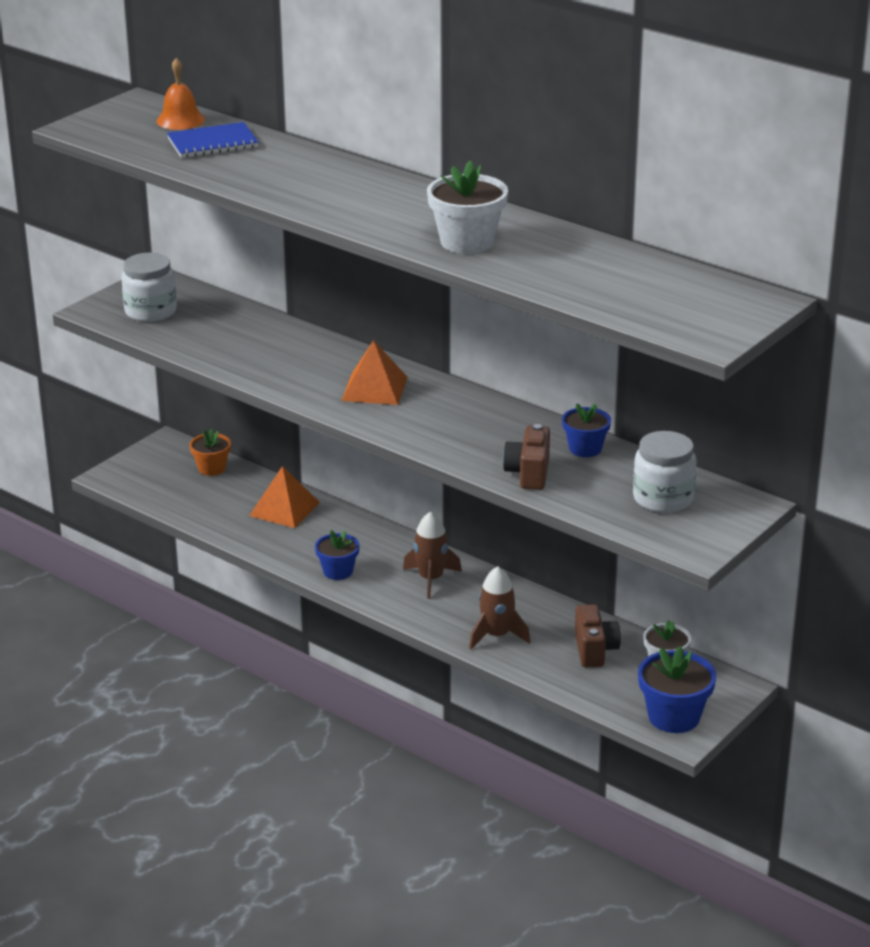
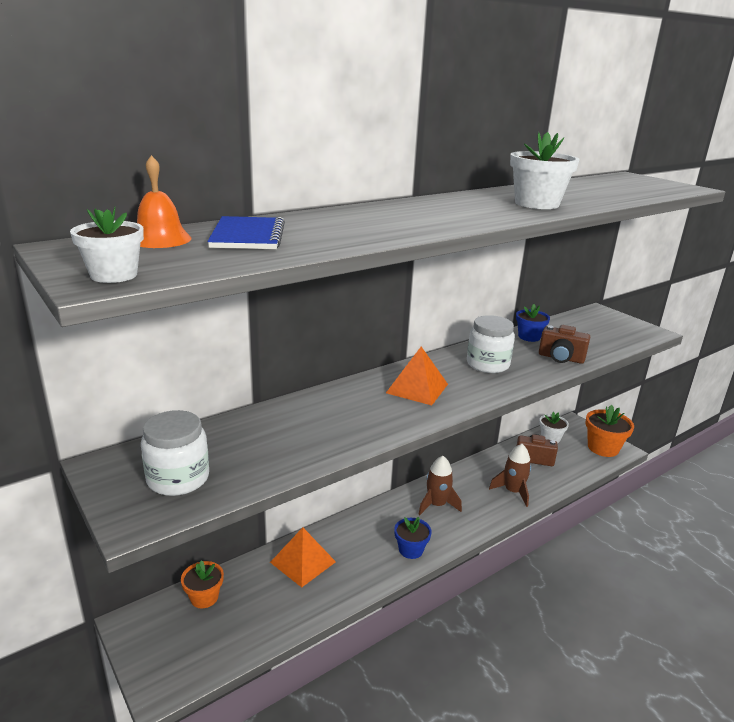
camera: 75 degrees left, 5 degrees down
(90, 128) = (114, 275): none -> white flower pot
(663, 498) = (593, 329): white jar -> white jar (487, 364)
(674, 717) = (603, 448): blue flower pot -> orange flower pot

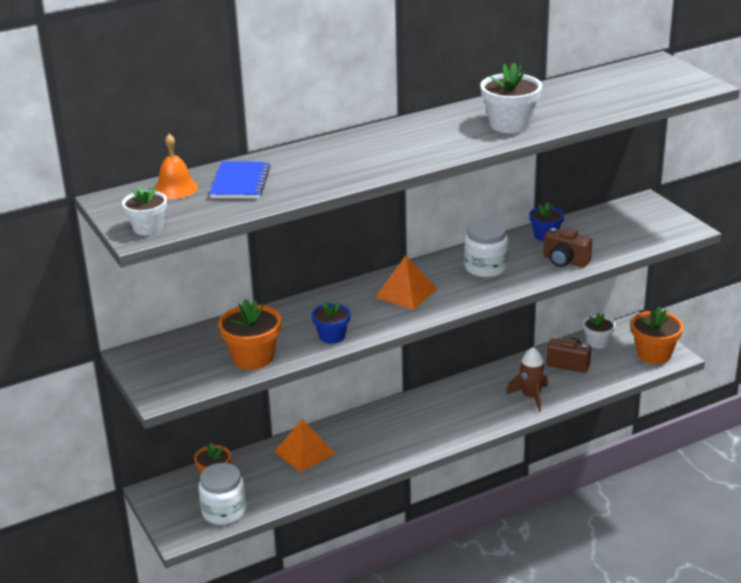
camera: 10 degrees right, 5 degrees up
(178, 478) = (191, 367): white jar -> white jar (224, 511)
(258, 464) = (253, 357): none -> orange flower pot
(411, 550) = (408, 446): blue flower pot -> blue flower pot (332, 336)
(437, 505) = (446, 407): brown rocket -> none

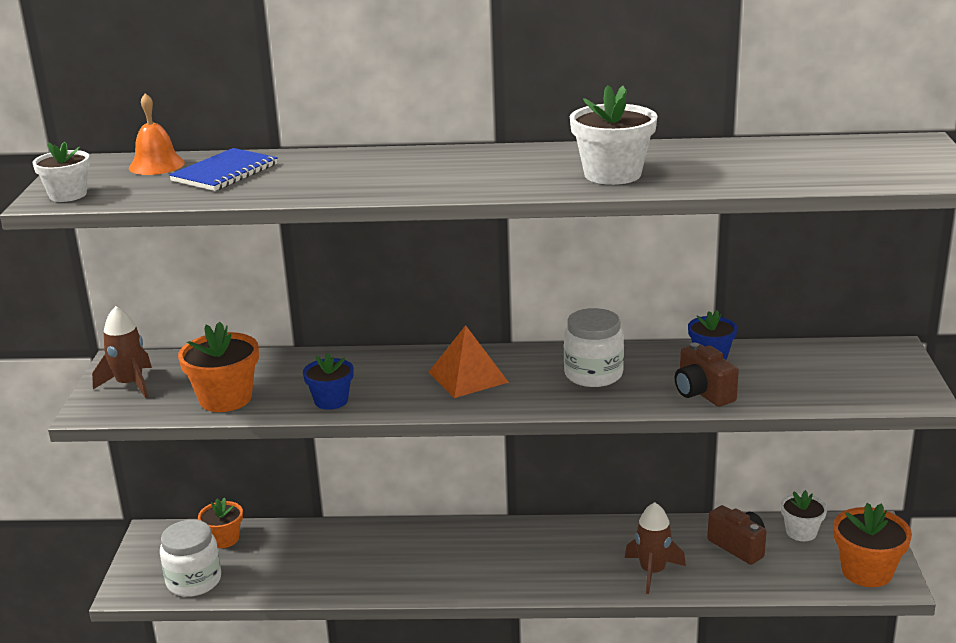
camera: 30 degrees right, 5 degrees down
(164, 369) = (130, 384): none -> brown rocket
(304, 452) = (336, 546): orange pyramid -> none

